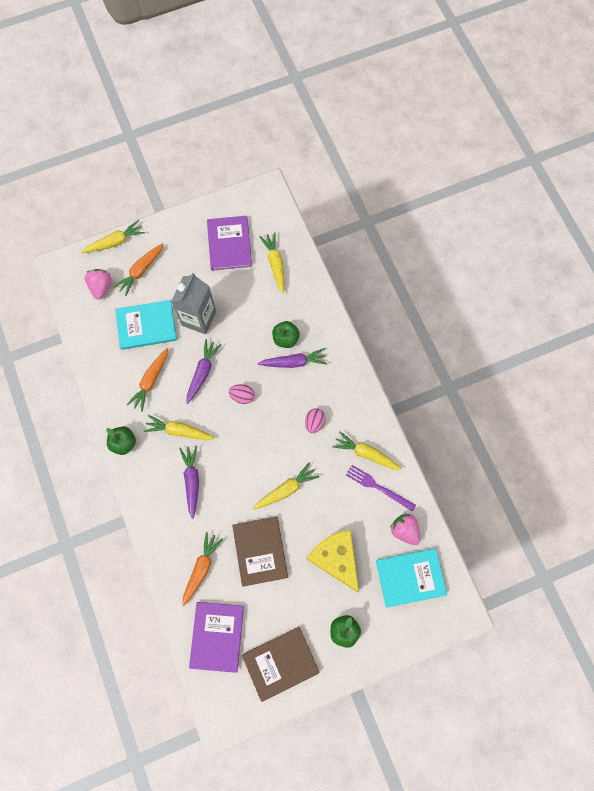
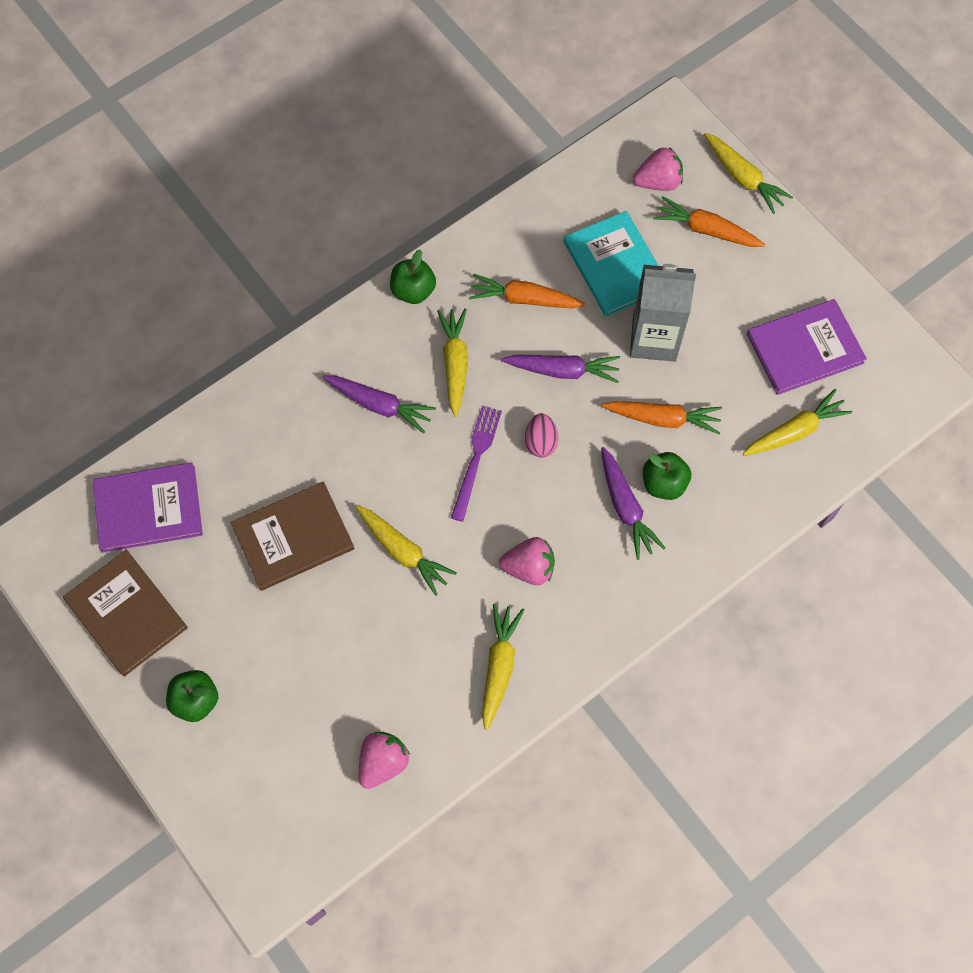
camera: 75 degrees right, 5 degrees down
(192, 481) = (379, 405): purple carrot -> purple carrot turned 45 degrees clockwise
(201, 568) = (246, 457): orange carrot -> orange carrot (663, 419)
(314, 422) = (529, 568): pink egg -> pink strawberry
(336, 558) = (309, 659): yellow cheese -> none
(378, 487) = (446, 700): purple fork -> purple fork (476, 458)
(410, 577) = (305, 790): turquoise book -> none

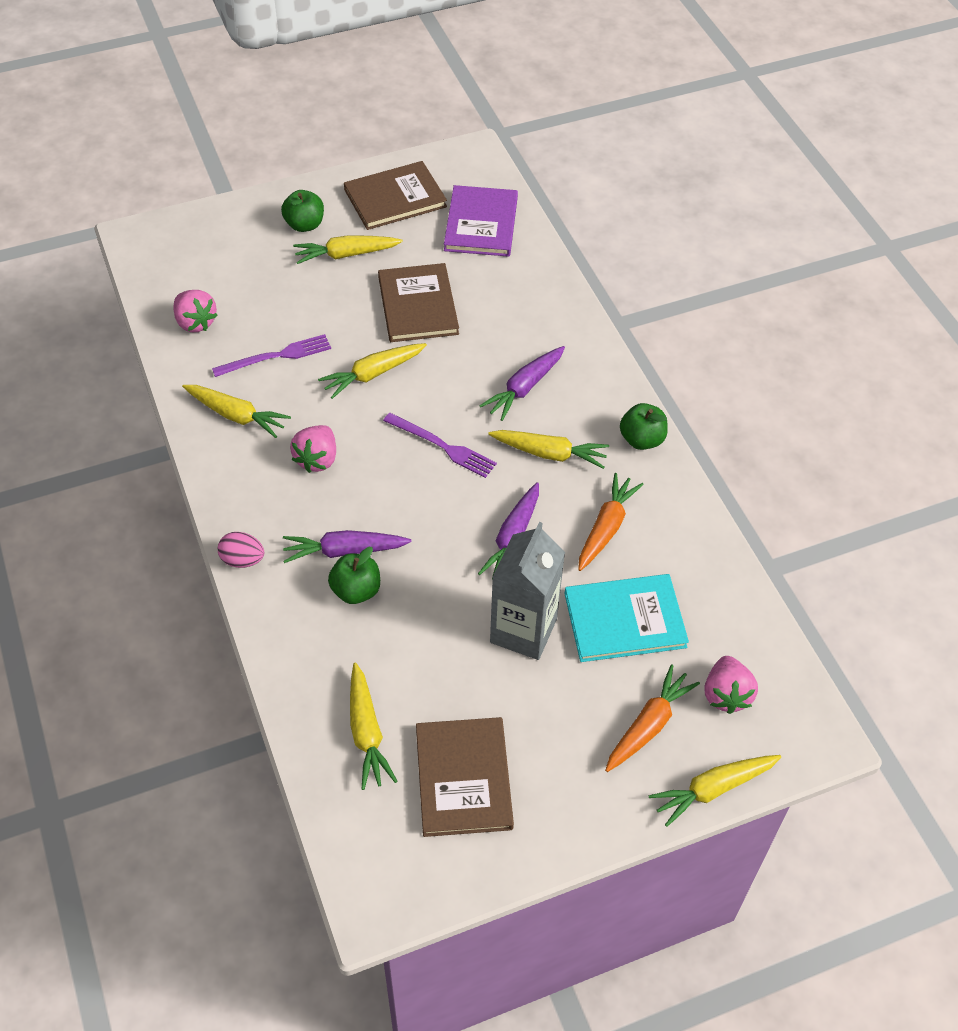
camera: 105 degrees right, 15 degrees down
(234, 637) = (346, 254): none -> yellow carrot
(407, 656) = (276, 356): none -> purple fork
(541, 442) = (440, 500): pink egg -> pink egg (242, 560)
(663, 419) = (427, 611): orange carrot -> none
(805, 348) = (463, 778): purple book -> brown book

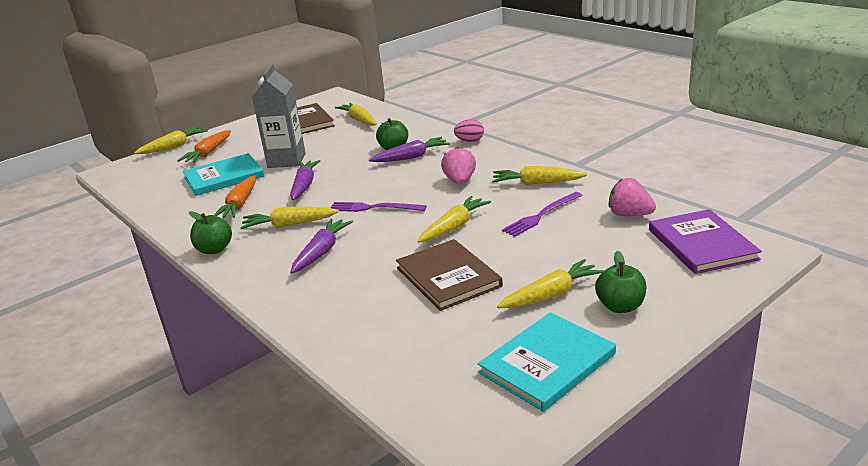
camera: 165 degrees right, 25 degrees down
(395, 198) = (547, 363): brown book -> turquoise book
(481, 224) = (426, 367): purple book -> purple book (702, 244)
(726, 694) = (162, 170): pink strawberry -> none

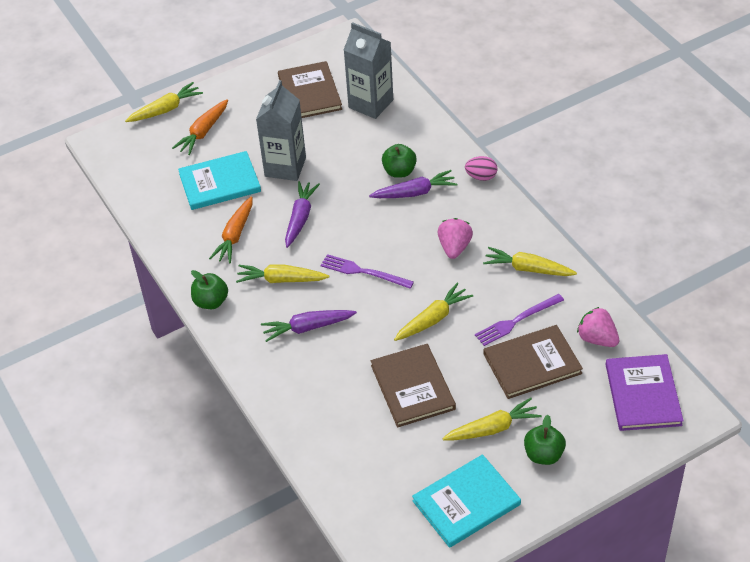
camera: 10 degrees right, 20 degrees up
(321, 252) = (308, 328): purple carrot -> purple carrot turned 135 degrees counterclockwise
(359, 120) = (371, 104): yellow carrot -> grey carton
(571, 241) = (532, 364): none -> brown book

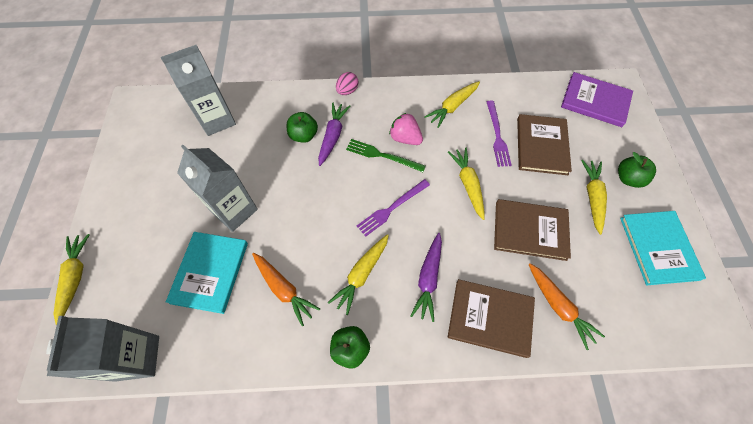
camera: 65 degrees left, 15 degrees up
(129, 181) = (137, 358): none -> grey carton
(203, 132) = (135, 257): orange carrot -> orange carrot (558, 306)
(300, 218) = (301, 226): purple carrot -> none
(309, 93) = (166, 154): brown book -> brown book (490, 318)
(419, 239) = (382, 155): none -> green fork
(597, 339) = (536, 101): pink strawberry -> none

